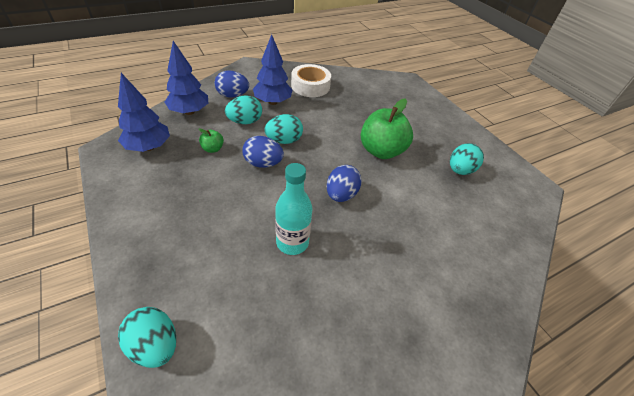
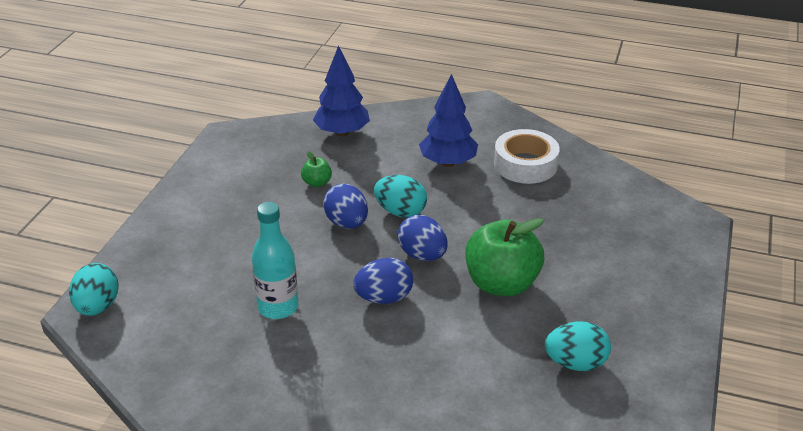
camera: 50 degrees right, 10 degrees down
(149, 147) = (262, 151): blue tree -> none
(233, 95) = (411, 134): blue egg -> blue egg (422, 255)
(245, 121) = (386, 170): turquoise egg -> none

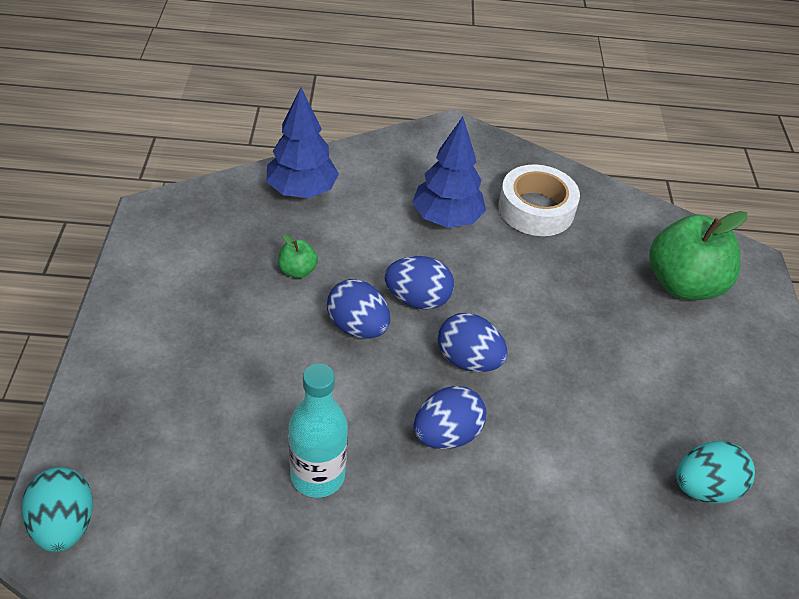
camera: 20 degrees left, 10 degrees up
(400, 212) = (417, 299): turquoise egg -> blue egg
(501, 284) = (576, 386): green apple -> green apple (683, 284)

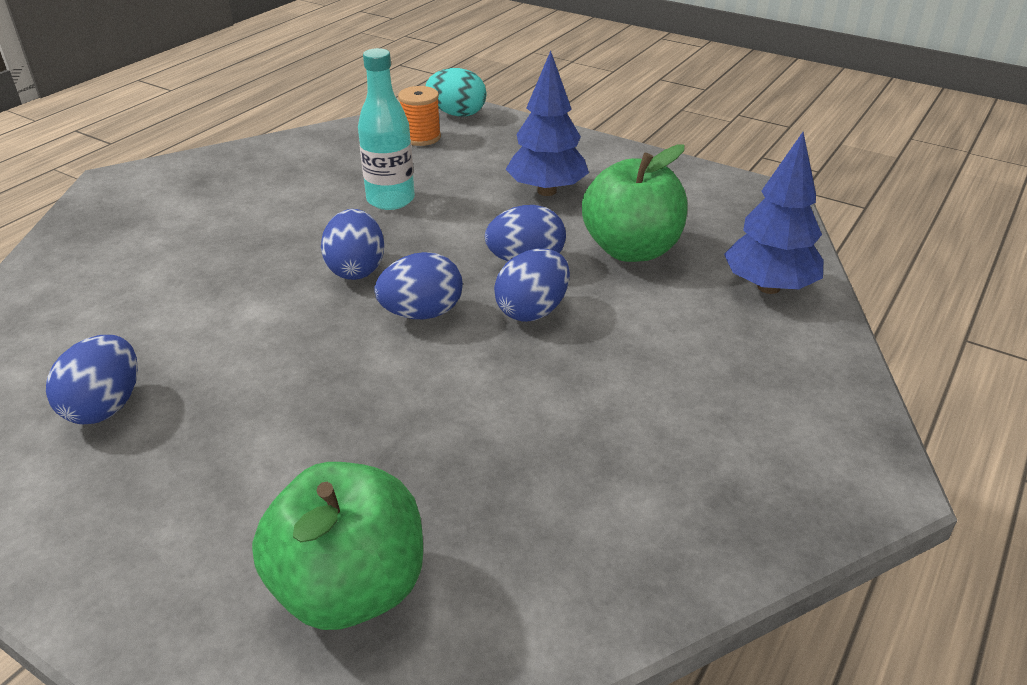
camera: 125 degrees right, 10 degrees down
(154, 528) = (421, 137): none -> orange spool
(297, 271) = (631, 250): green apple -> green apple, size x2.24
(446, 219) = (656, 385): blue tree -> blue tree (546, 191)
(536, 209) = (627, 489): white tape -> none
(704, 488) = (105, 406): turquoise egg -> blue egg

